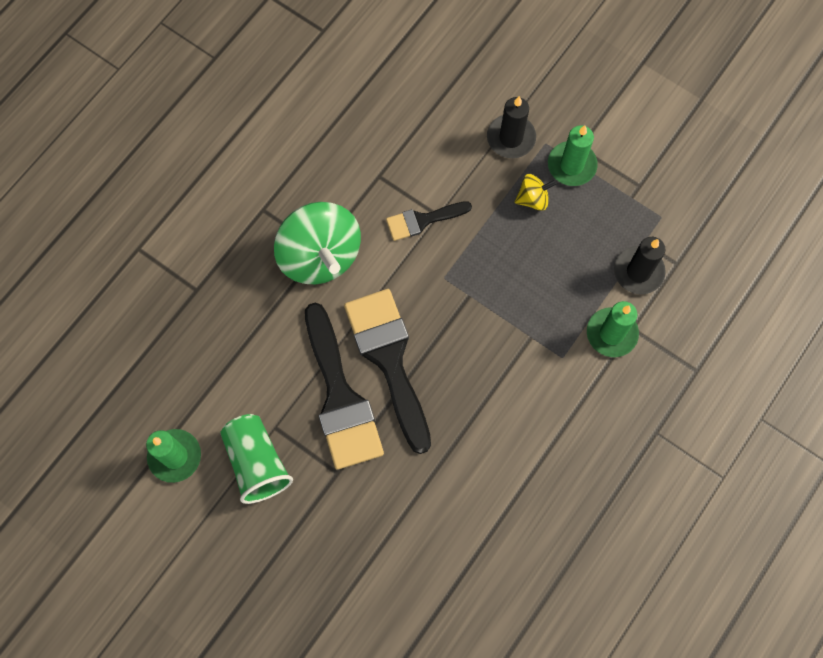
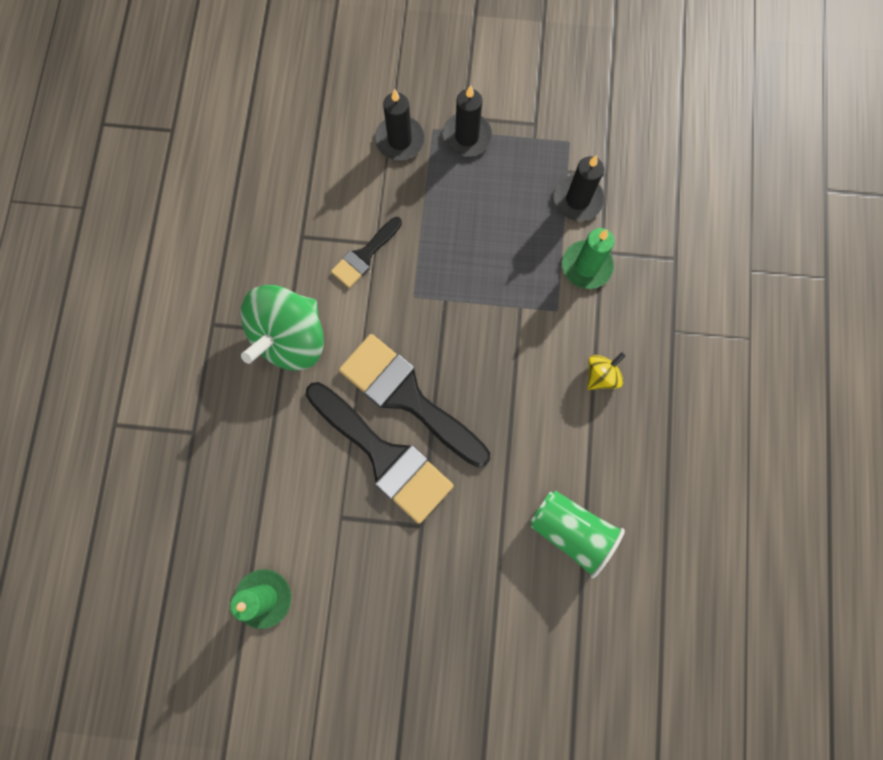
camera: 30 degrees left, 5 degrees up
(257, 462) = (343, 559): green cup -> green cup (571, 531)
(320, 256) = (290, 338): green spinning top -> green spinning top turned 90 degrees clockwise
(533, 199) = (450, 184): yellow spinning top -> yellow spinning top (601, 375)
(571, 165) = (467, 136): green candle -> black candle

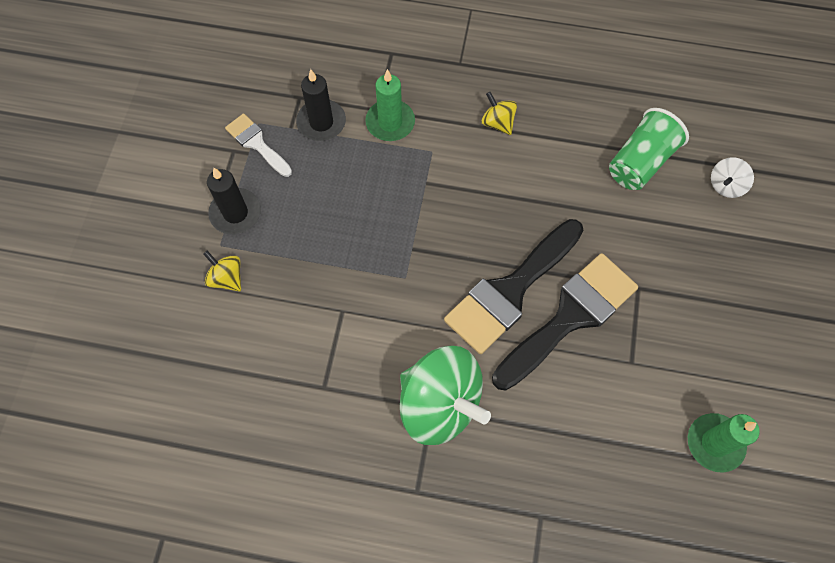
camera: 85 degrees left, 10 degrees down
(365, 255) = (354, 322): black brush -> none
(400, 140) = (227, 278): black candle -> yellow spinning top
(545, 143) = (257, 143): none -> white brush
(553, 628) = (726, 185): none -> white spinning top

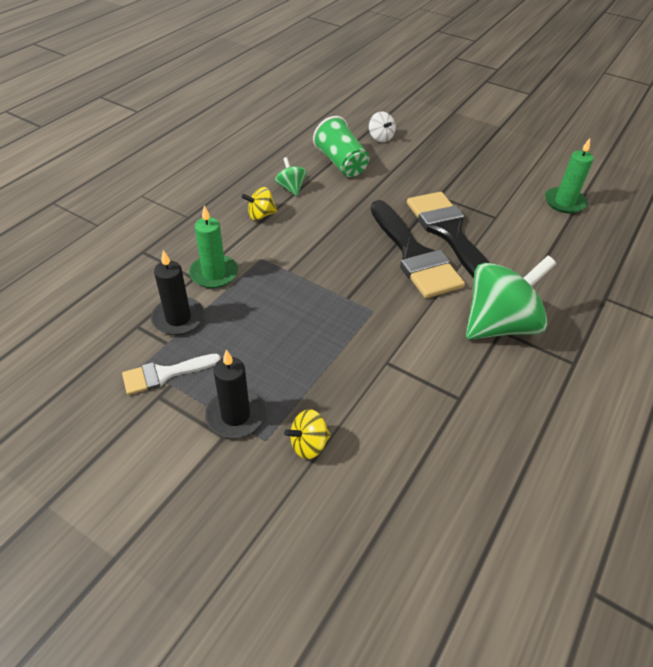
camera: 70 degrees left, 20 degrees down
(561, 131) = (291, 188): none -> green spinning top

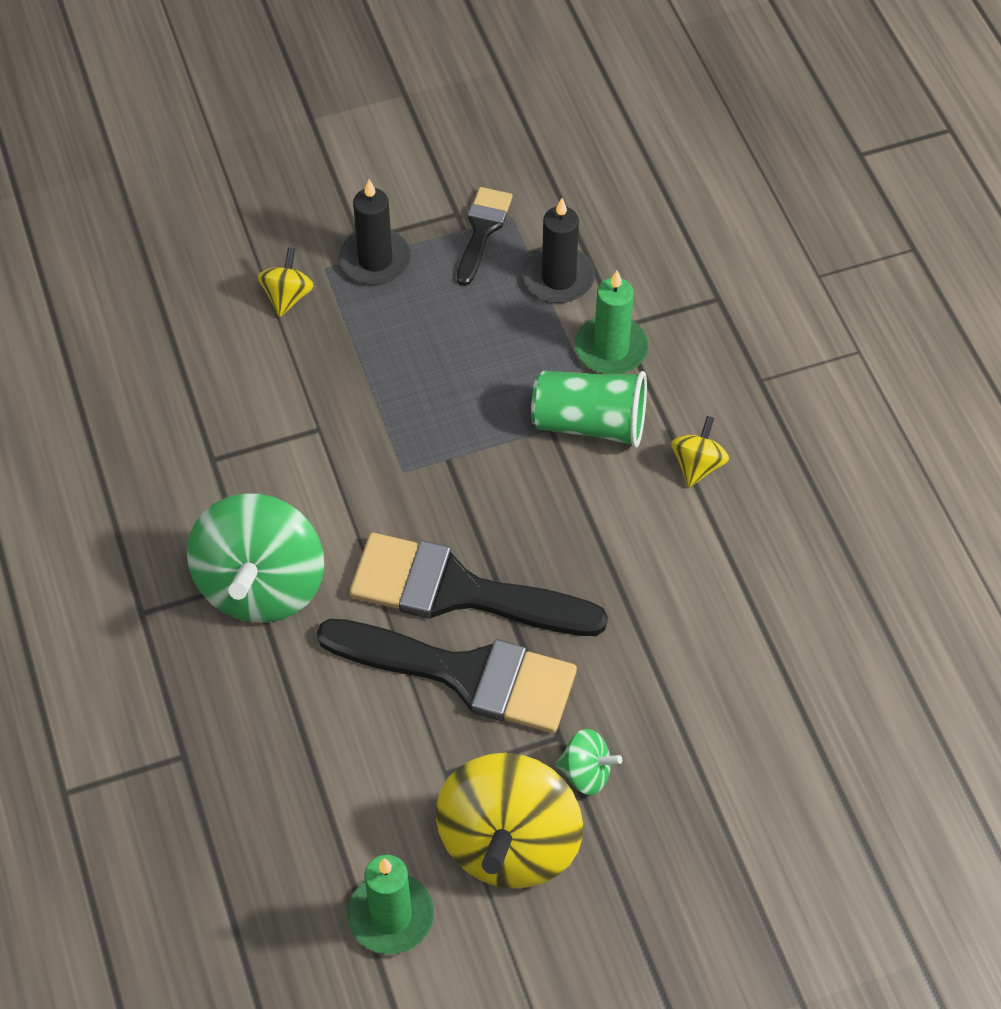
camera: 130 degrees right, 10 degrees up
(165, 374) = (482, 230): white brush -> black brush
(291, 188) = (738, 543): green spinning top -> green spinning top (586, 773)
(341, 163) = (757, 659): green cup -> green cup (590, 424)
(380, 138) = (795, 782): white spinning top -> none
(496, 188) = (509, 844): none -> yellow spinning top

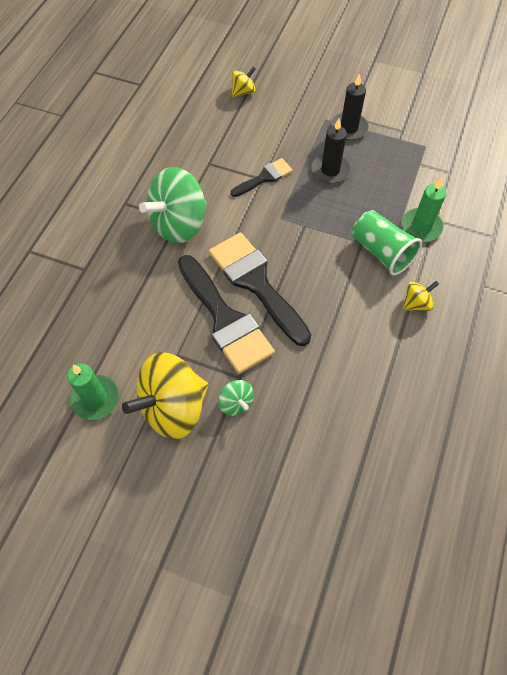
camera: 40 degrees right, 5 degrees up
(287, 296) = (299, 121): yellow spinning top -> yellow spinning top (243, 92)
(482, 230) = (407, 143): black brush -> black brush (264, 177)
(558, 278) = (424, 183): black candle -> black candle (330, 170)

